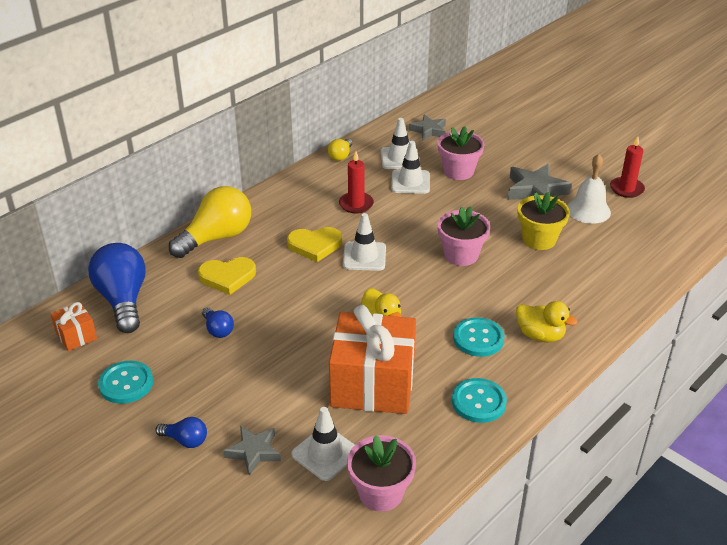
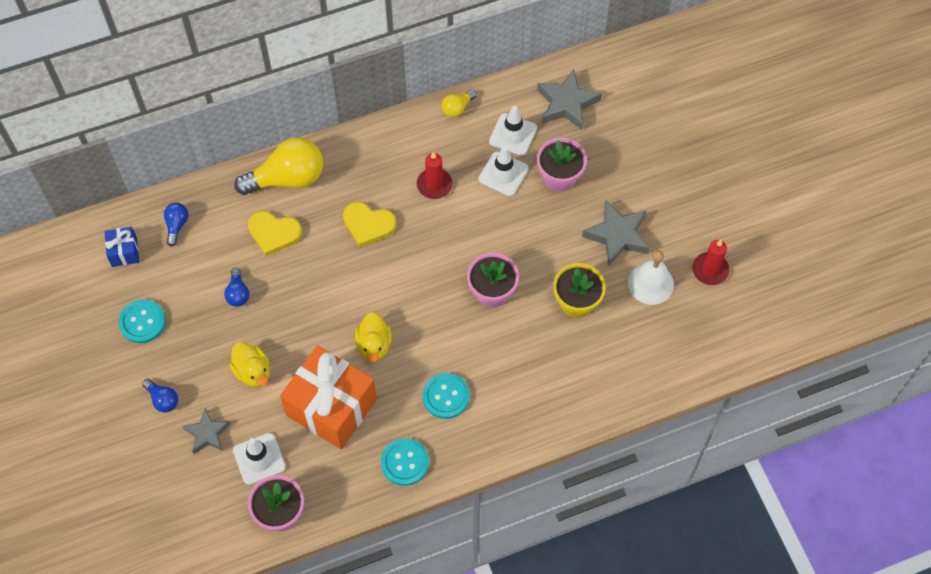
camera: 25 degrees right, 25 degrees up
(76, 336) = (124, 252): orange gift -> blue gift
(123, 300) = (176, 225): blue light bulb -> blue light bulb, size x0.47
(364, 256) = (404, 257): white traffic cone -> none
(429, 131) = (567, 103): grey star -> grey star, size x1.54
(540, 335) = (501, 416): yellow duck -> yellow duck (253, 372)

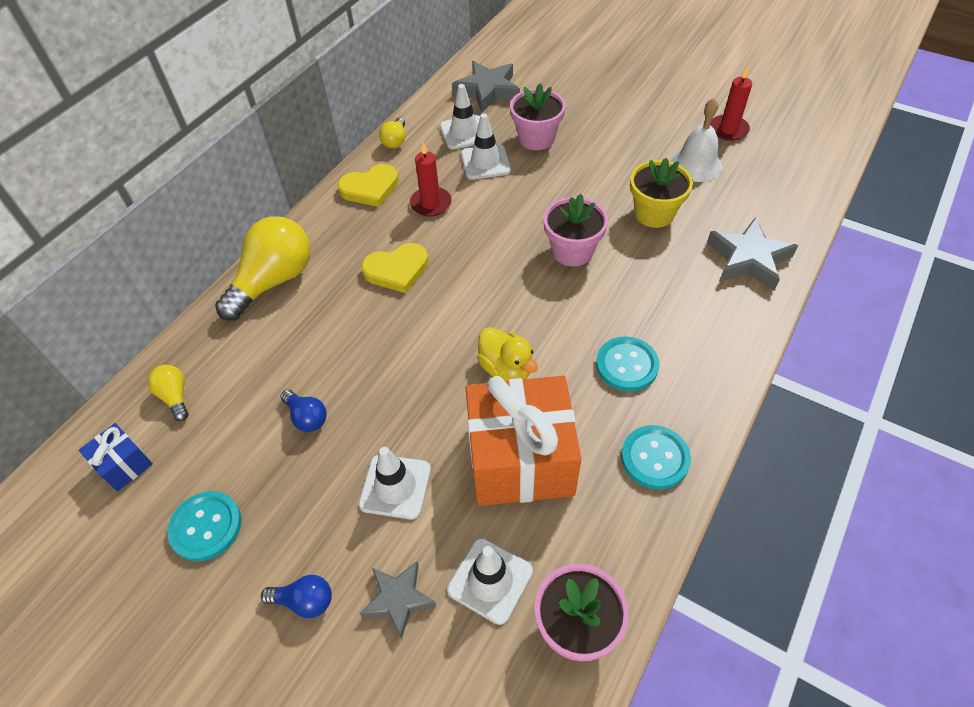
camera: 35 degrees left, 10 degrees down
(176, 225) = (175, 397): blue light bulb -> yellow light bulb
(253, 372) = (395, 486): yellow duck -> white traffic cone
(274, 233) = (300, 336): yellow heart -> yellow heart (370, 188)
(617, 235) = (630, 149): grey star -> grey star (748, 259)

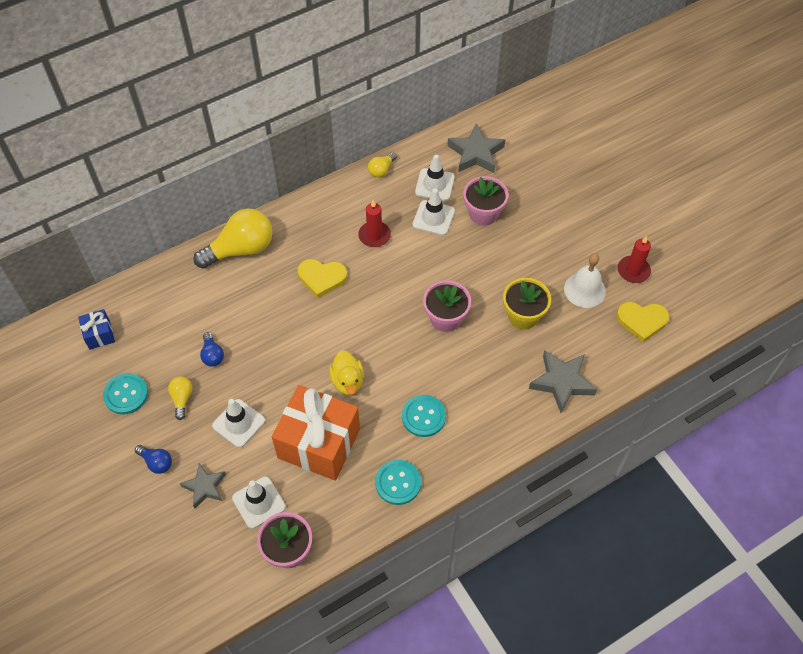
camera: 25 degrees right, 5 degrees up
(175, 397) = (145, 304): yellow light bulb -> yellow light bulb (182, 399)
(370, 188) = (341, 204): yellow heart -> yellow heart (642, 321)

